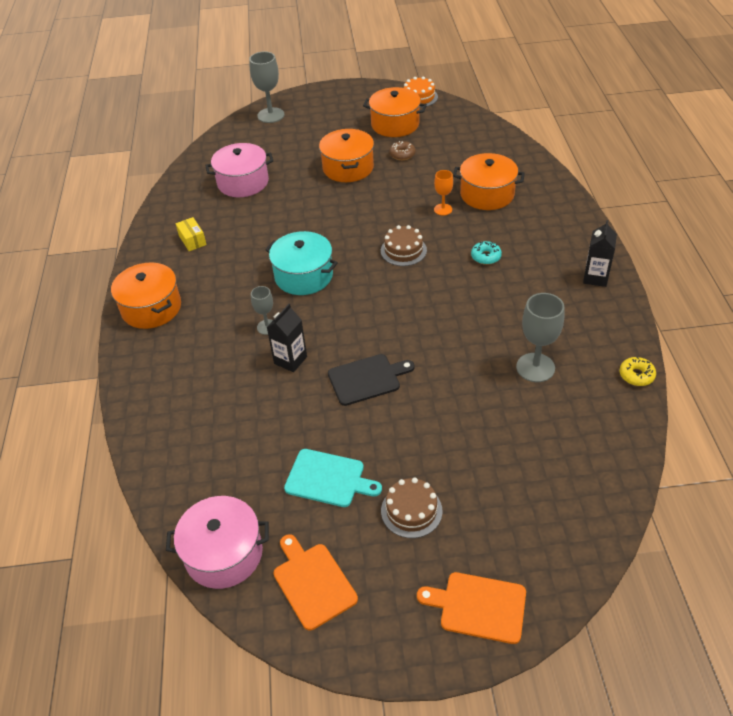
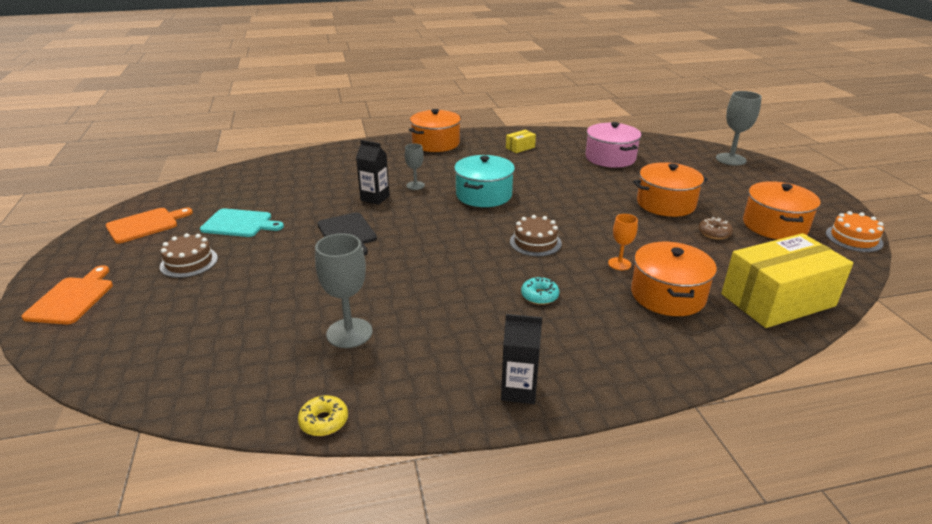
camera: 80 degrees right, 15 degrees down
(224, 553) = (190, 192): pink pot -> none
(328, 479) = (240, 223): turquoise cutting board -> turquoise cutting board turned 90 degrees counterclockwise
(494, 149) = (777, 300): none -> yellow box

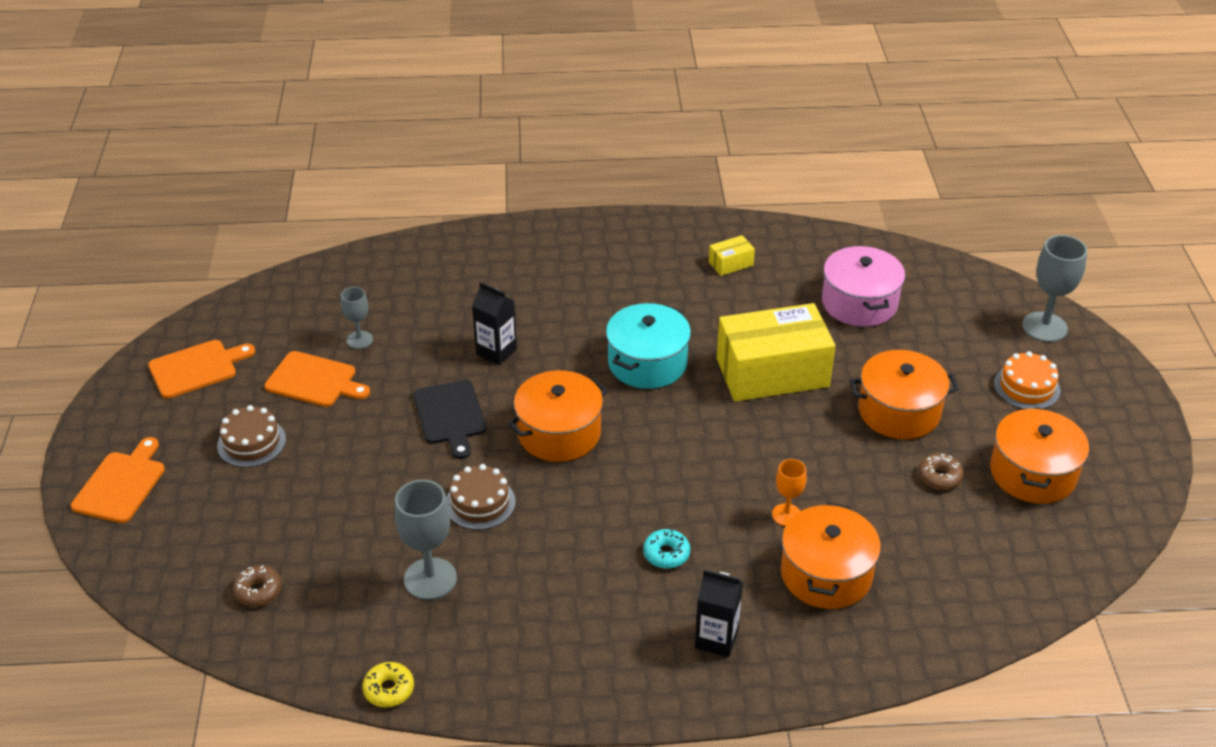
camera: 10 degrees right, 10 degrees up
(194, 359) = (258, 591): none -> brown donut
(240, 223) = (314, 380): turquoise cutting board -> orange cutting board
(415, 185) = (556, 332): grey goblet -> grey goblet (359, 340)
(436, 143) = (606, 239): orange pot -> orange pot (559, 433)
(519, 390) = (601, 683): black carton -> black carton (716, 639)
(535, 242) = (690, 463): brown cake -> brown cake (480, 503)
(777, 300) = (962, 601): yellow box -> yellow box (772, 373)
(853, 238) = (1130, 511): orange cake -> orange cake (1026, 387)

